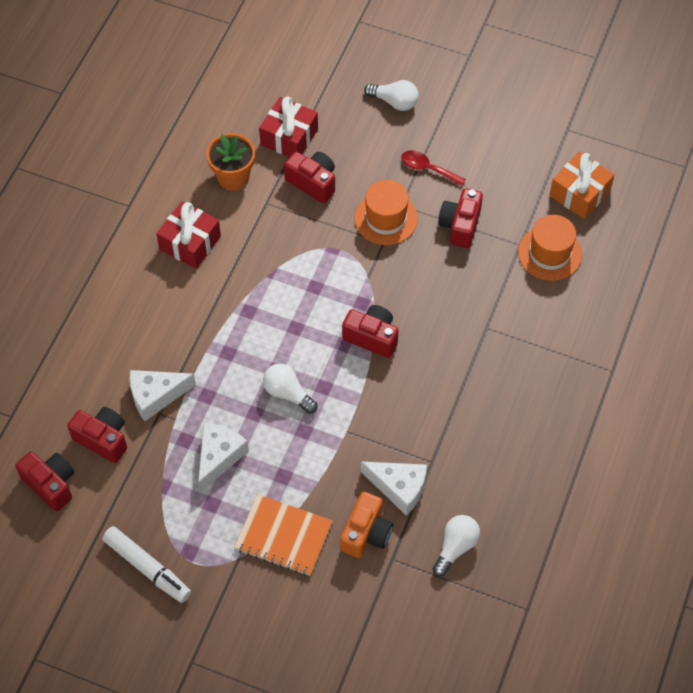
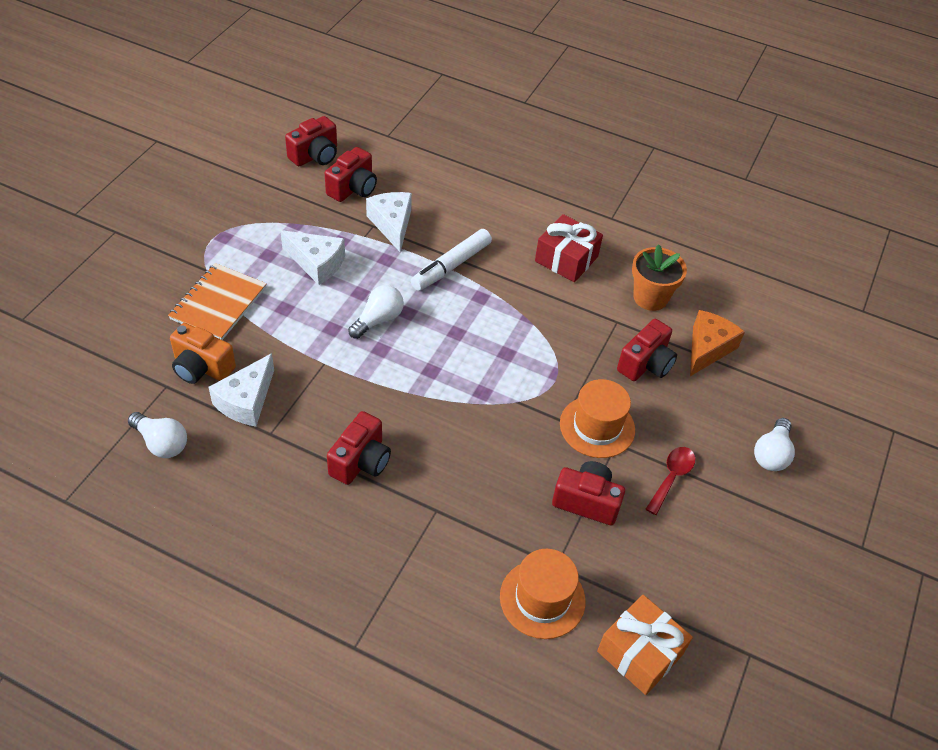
camera: 90 degrees right, 10 degrees down
(147, 567) = (216, 209): white marker -> white marker (451, 266)
(289, 137) = (707, 348): red gift -> orange cheese
(372, 337) = (437, 397): red camera -> red camera (361, 461)

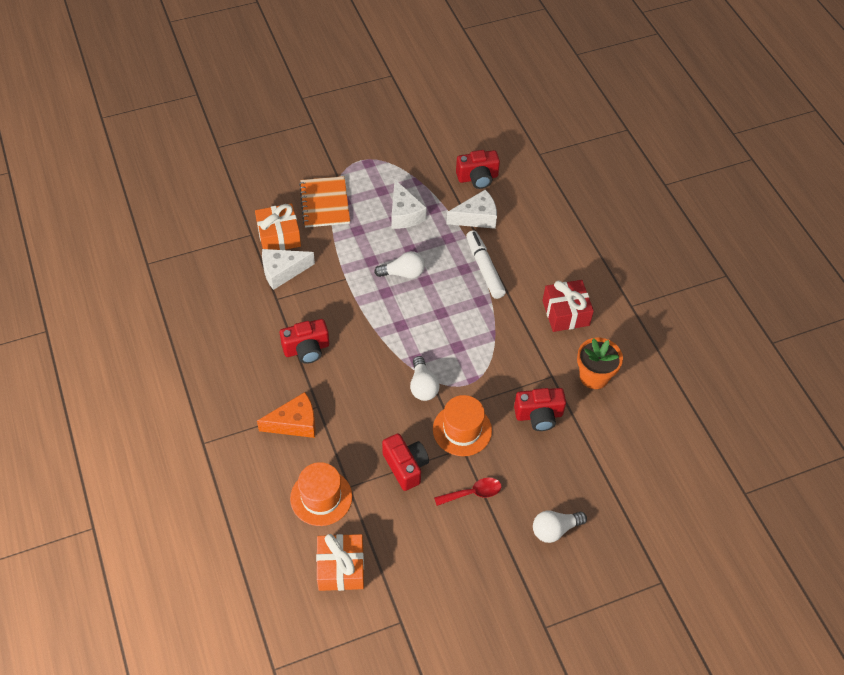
camera: 45 degrees right, 5 degrees up
(161, 443) = (218, 265): white light bulb -> white light bulb (423, 386)
(202, 367) = (279, 236): orange camera -> orange gift
(218, 303) = (325, 203): orange notebook -> orange notebook turned 75 degrees counterclockwise
(315, 156) = (477, 141): red camera -> none
(392, 224) = (476, 217): white cheese -> white cheese turned 45 degrees clockwise
(451, 266) = (484, 268): white marker -> white marker turned 75 degrees clockwise
(707, 348) = (593, 436): orange cheese -> orange cheese (295, 423)

